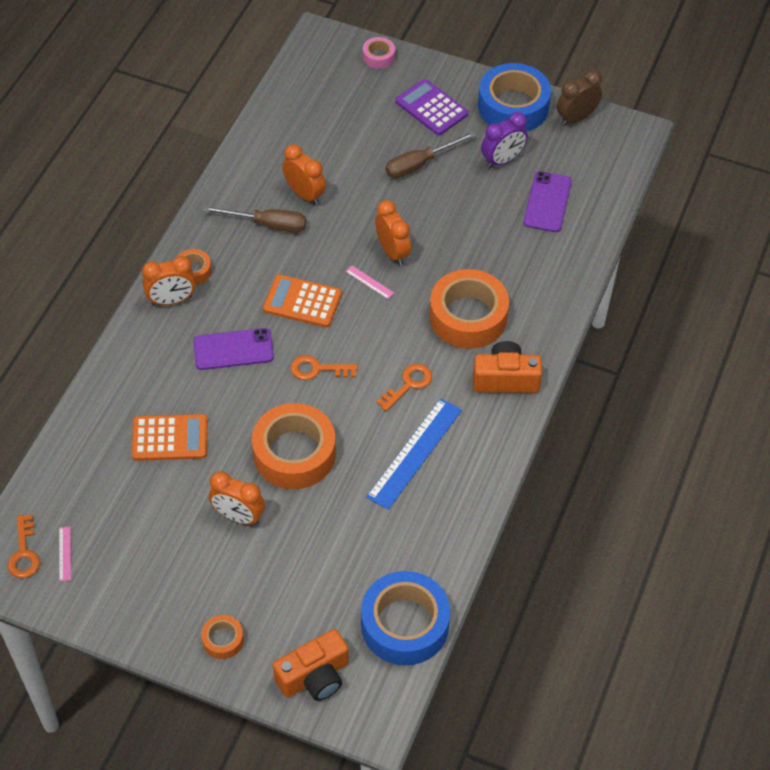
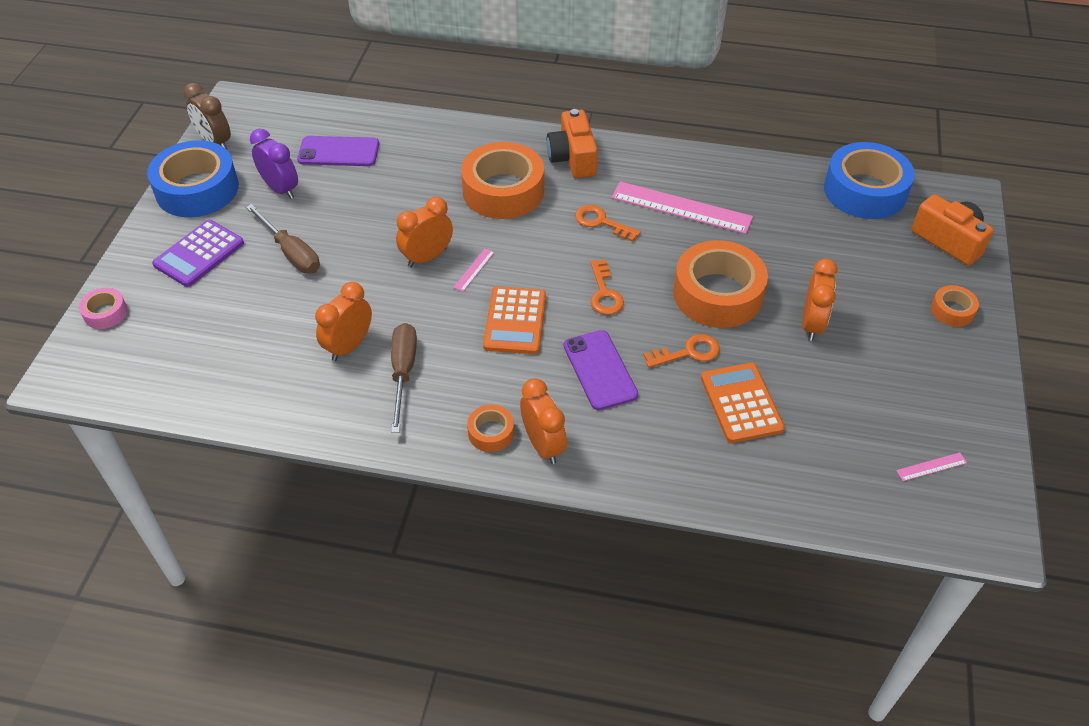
camera: 100 degrees left, 5 degrees down
(24, 553) = (951, 507): orange key -> orange key (688, 352)
(414, 453) = (681, 208): blue ruler -> pink ruler

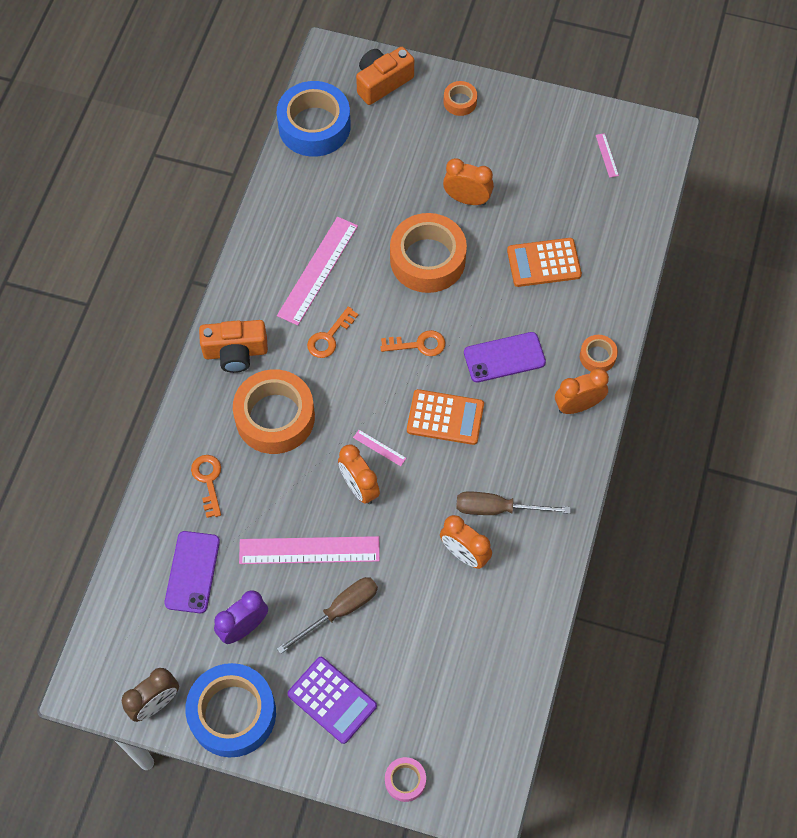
camera: 85 degrees left, 15 degrees up
(357, 226) = (309, 550): none -> pink ruler
(491, 432) = (564, 443): orange tape -> orange tape (597, 356)
(688, 352) = (490, 291): orange key -> orange key (208, 480)

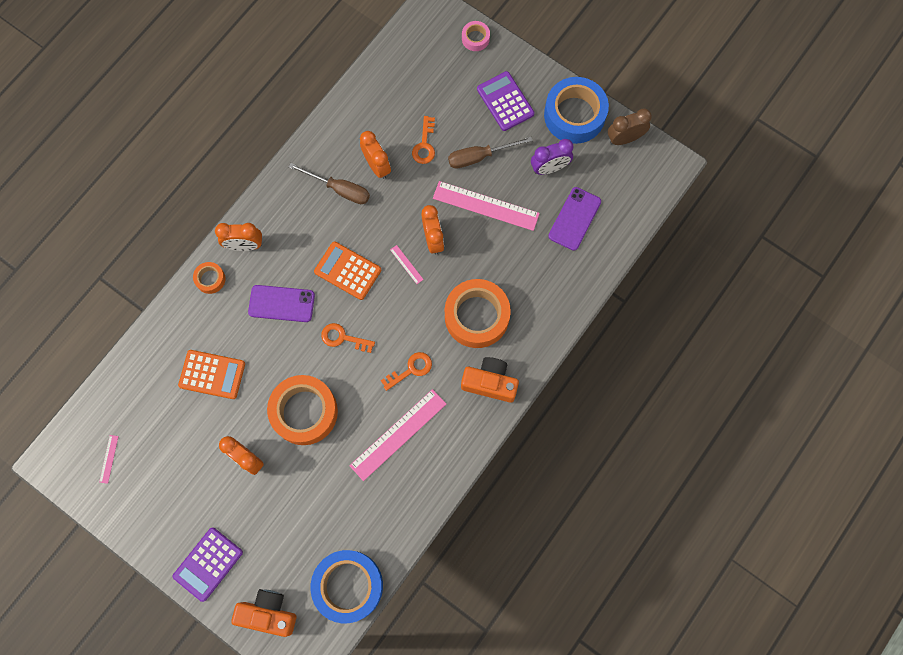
camera: 160 degrees left, 10 degrees up
(208, 480) = (543, 283): orange key -> orange key (424, 145)
(382, 82) = (268, 613): orange camera -> orange camera turned 150 degrees counterclockwise
(460, 102) = (208, 564): orange tape -> purple calculator

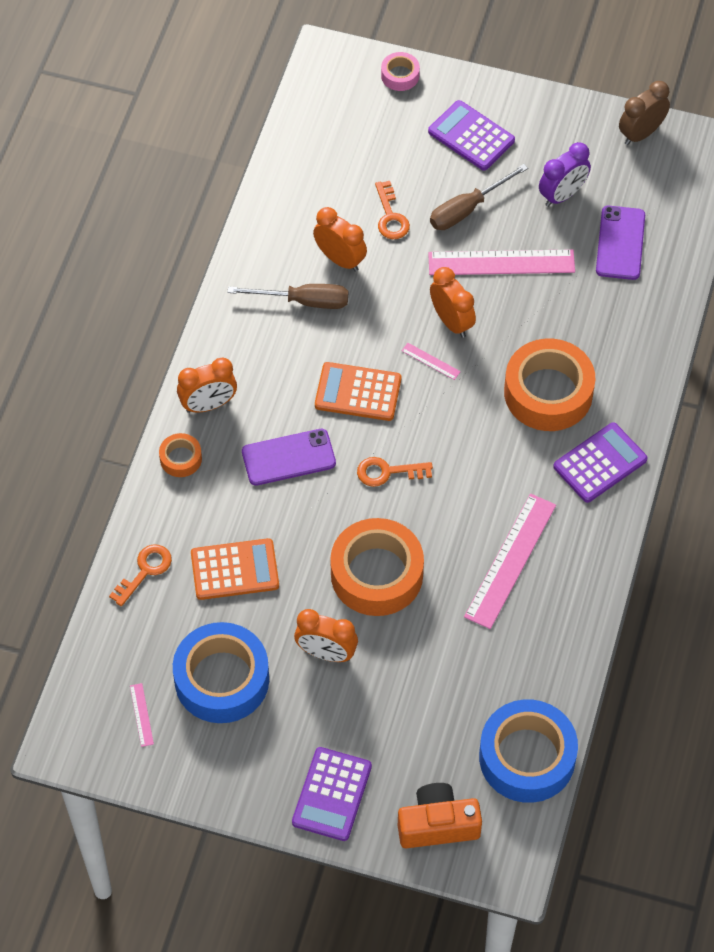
camera: 20 degrees left, 15 degrees down
(411, 369) = (492, 480): orange key -> orange key (145, 571)
(490, 383) = (600, 463): orange camera -> purple calculator
(574, 115) = (566, 126): blue tape -> blue tape (222, 679)

